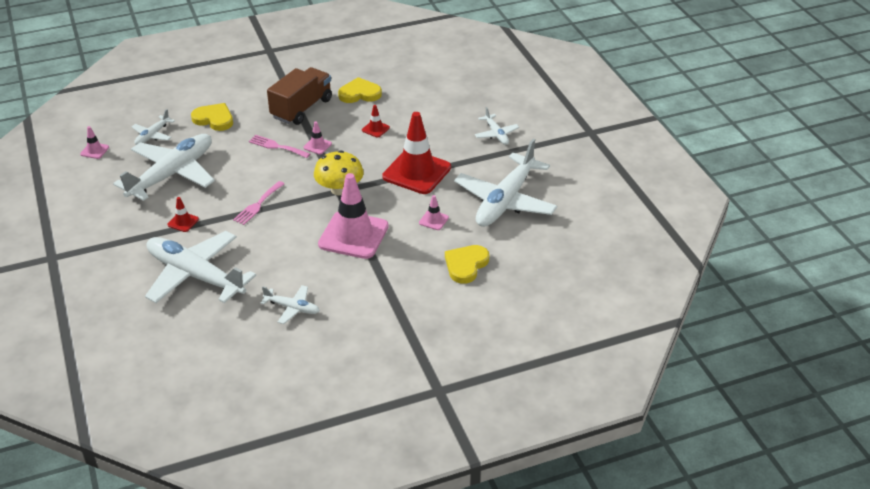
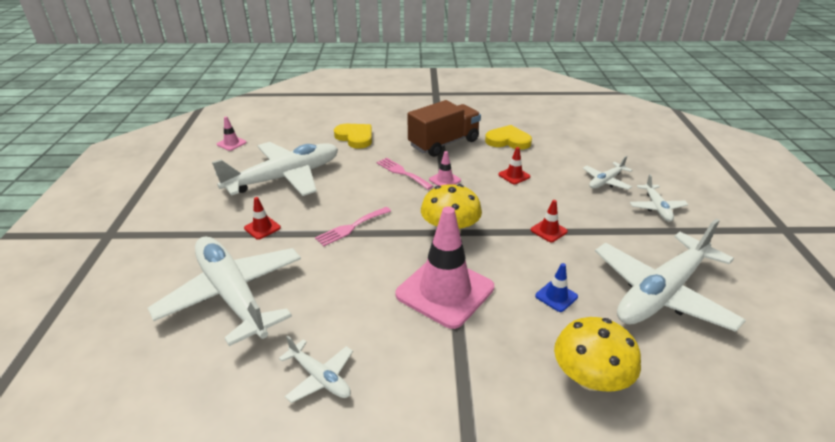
camera: 20 degrees right, 5 degrees down
(153, 135) = (291, 140): white plane -> white plane (606, 181)
(417, 172) = (548, 231): red traffic cone -> red traffic cone, size x0.42
(433, 220) = (556, 296): pink traffic cone -> blue traffic cone
(466, 265) = (590, 378): yellow heart -> yellow mushroom

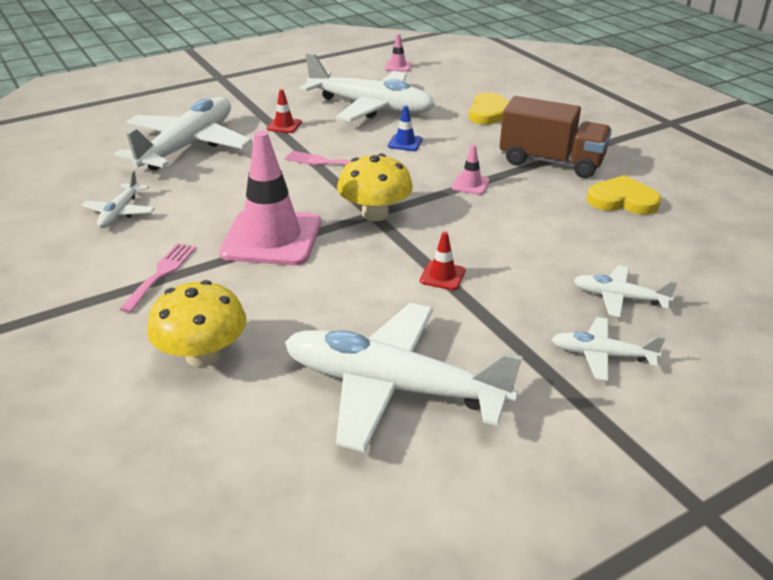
camera: 60 degrees right, 0 degrees up
(402, 172) = (454, 157): pink fork -> pink fork (161, 274)
(508, 140) = (622, 200): yellow heart -> yellow heart turned 60 degrees counterclockwise
(514, 175) = (538, 225): red traffic cone -> none
(556, 296) = (319, 307): blue traffic cone -> blue traffic cone (405, 143)
(656, 207) = (602, 355): white plane -> white plane turned 45 degrees clockwise

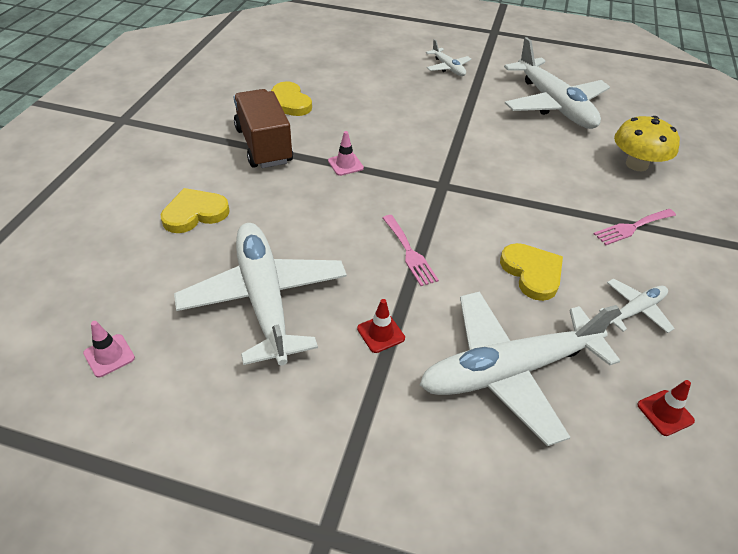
camera: 135 degrees left, 10 degrees up
(222, 195) = (532, 273): none -> yellow heart
(272, 238) = (532, 209): pink traffic cone -> none
(375, 214) = (441, 184): yellow mushroom -> none
(405, 143) = (318, 230): blue traffic cone -> none
(442, 276) = (461, 128): red traffic cone -> red traffic cone (665, 413)
(619, 298) = (397, 75): white plane -> none

